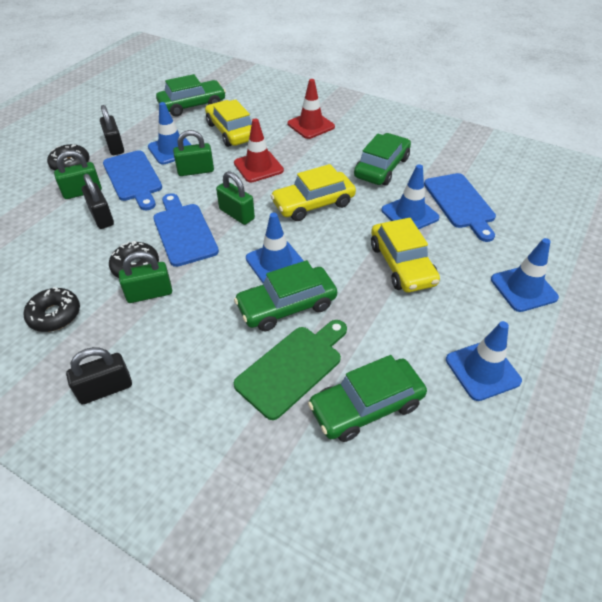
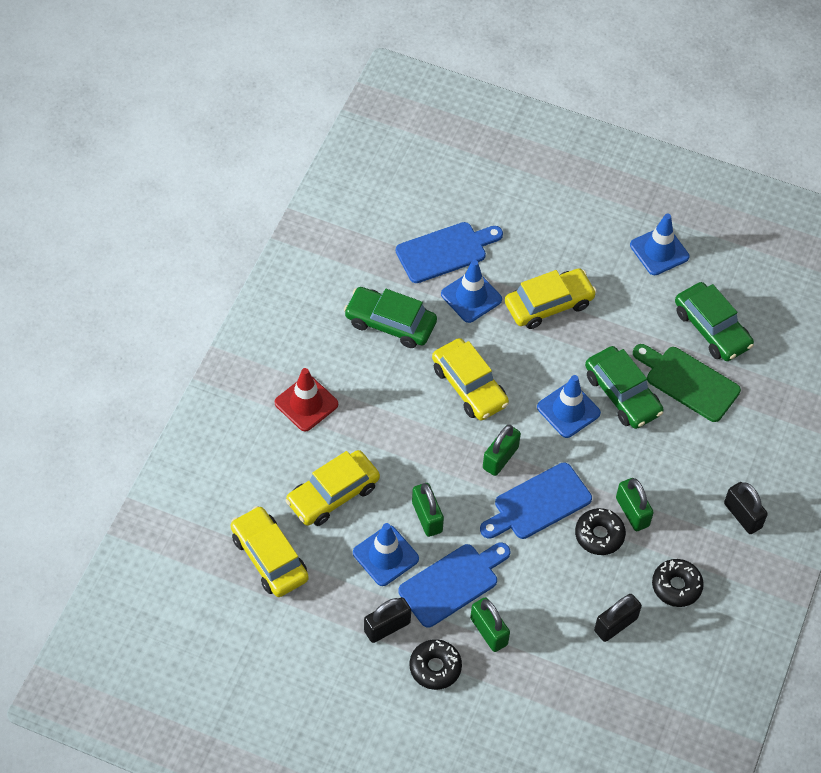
camera: 100 degrees left, 10 degrees up
(102, 217) = (530, 594): black padlock -> black padlock (615, 624)
(192, 105) = (269, 557): green car -> yellow car
(258, 167) = (408, 450): red traffic cone -> none
(523, 288) = (561, 213): blue traffic cone -> none

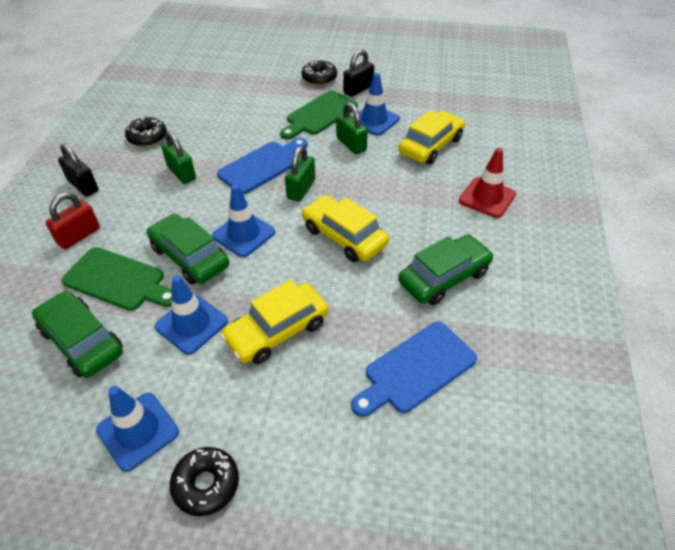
camera: 170 degrees right, 10 degrees down
(269, 557) = (457, 107): yellow car -> none
(390, 323) = (444, 277): green car -> green car turned 45 degrees counterclockwise
(452, 583) = (319, 114): blue cutting board -> green cutting board
(471, 297) = (368, 321): blue traffic cone -> blue traffic cone (191, 324)
(489, 631) = (287, 97): green padlock -> none
(599, 535) = (209, 155): black donut -> black donut (206, 484)
(615, 624) = (195, 112): black padlock -> none
(734, 443) = (79, 236): none -> red padlock

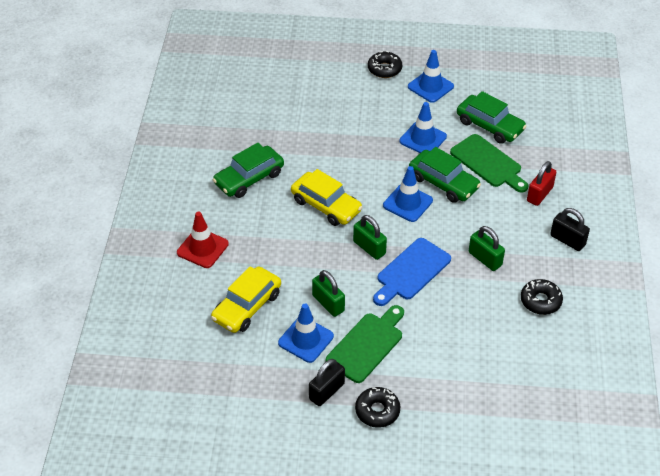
camera: 175 degrees right, 0 degrees up
(118, 280) = (488, 163): green cutting board -> green cutting board turned 150 degrees counterclockwise
(277, 330) = (364, 138): yellow car -> none
(301, 189) = (369, 248): green padlock -> green padlock turned 60 degrees counterclockwise
(416, 369) = (273, 122): blue cutting board -> none

